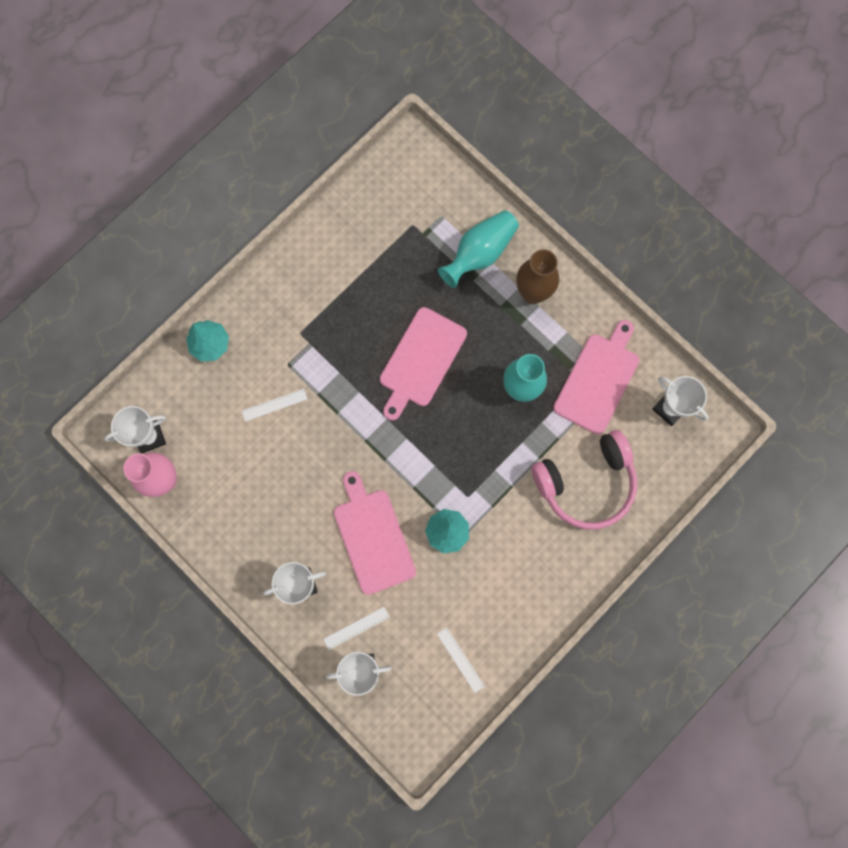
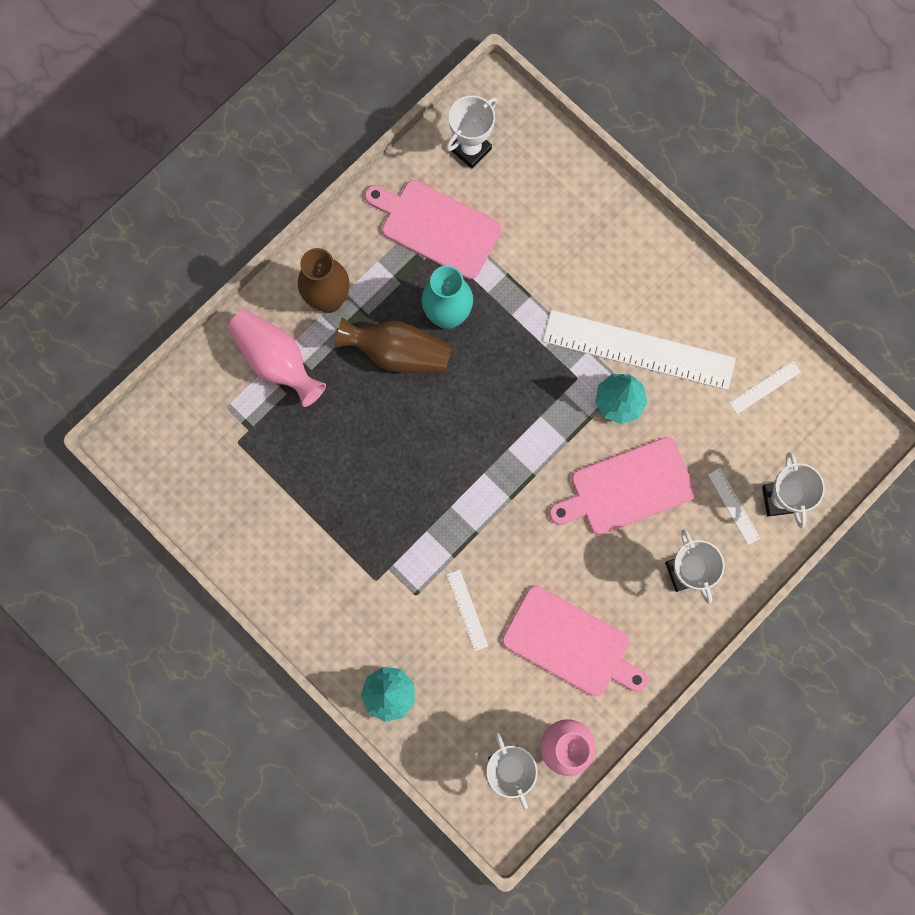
camera: 90 degrees left, 0 degrees up
(421, 361) = (412, 432): pink cutting board -> pink cutting board (570, 643)
(480, 253) = (276, 361): turquoise vase -> pink vase
(487, 349) = (398, 353): none -> brown vase
(493, 550) = (638, 350): none -> white ruler
(586, 482) = (558, 244): pink headphones -> none

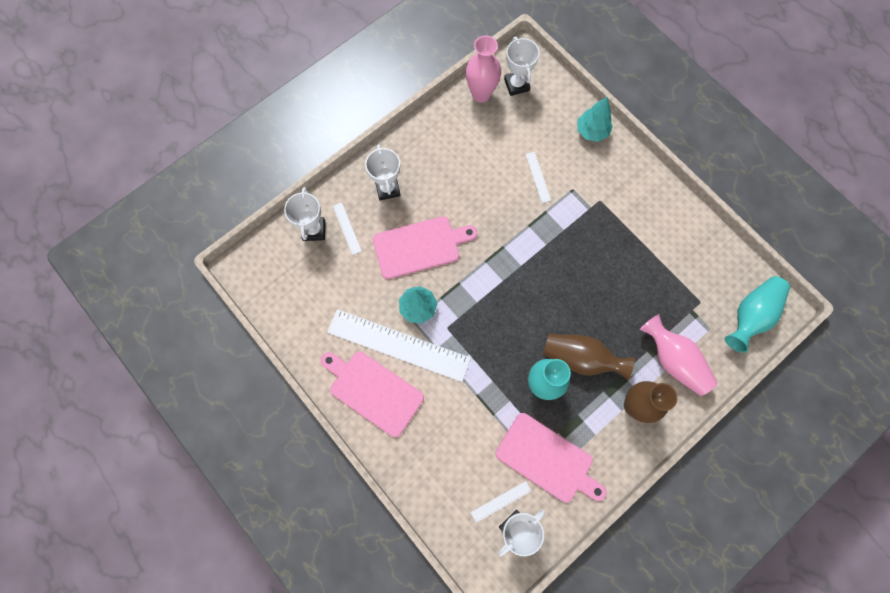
camera: 175 degrees left, 5 degrees down
(170, 429) = (750, 315): none -> turquoise vase
(570, 643) = (470, 151): pink cutting board -> pink cutting board (373, 391)
(764, 387) = (309, 309): white ruler -> white ruler (501, 501)

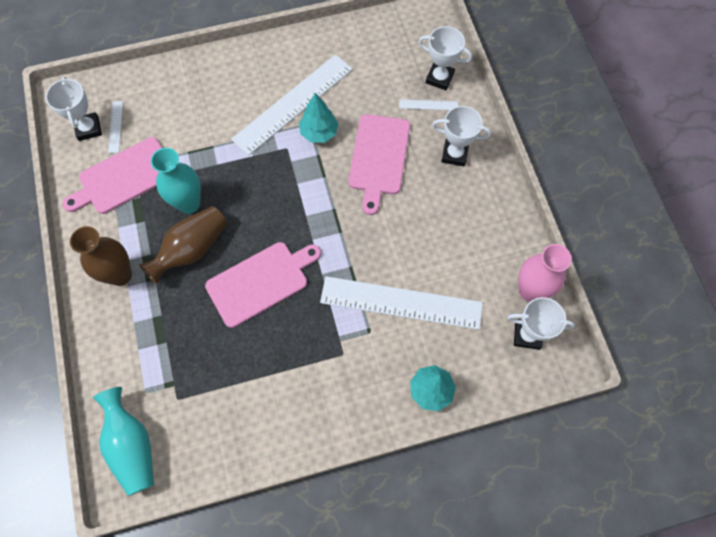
camera: 115 degrees right, 5 degrees down
(373, 391) = (264, 70): pink cutting board -> pink cutting board (261, 282)
(538, 177) = (401, 302): white ruler -> white ruler, size x2.42
(673, 360) = (137, 336): pink vase -> none

